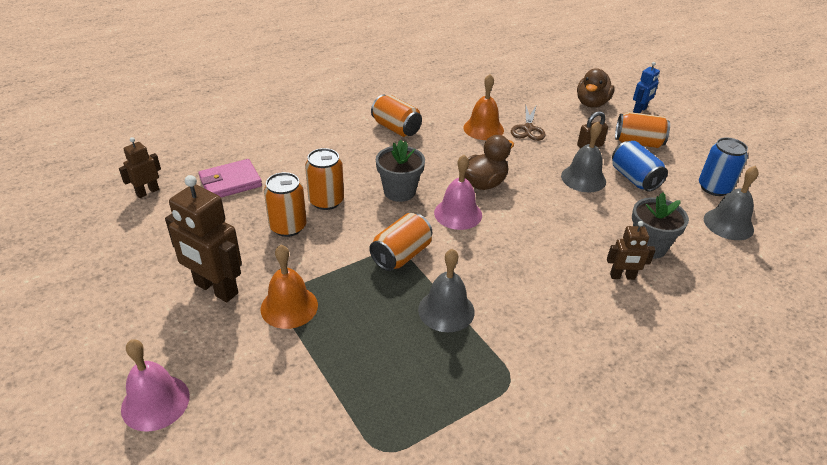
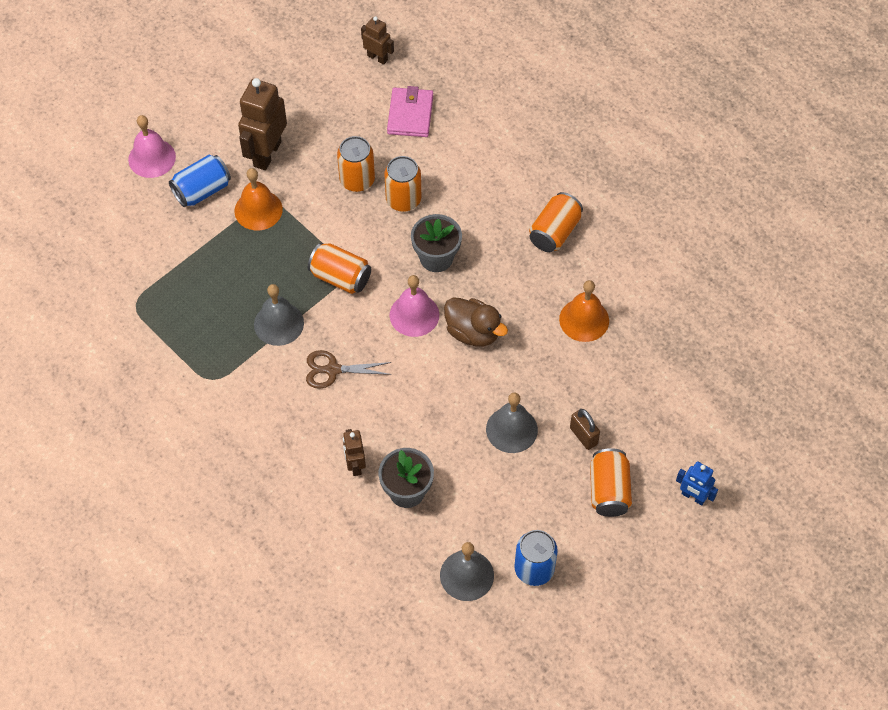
camera: 80 degrees right, 20 degrees up
(230, 182) = (410, 115): pink wallet -> pink wallet turned 45 degrees clockwise
(528, 129) = (599, 367): brown scissors -> brown scissors (332, 370)
(591, 103) = (690, 438): brown duck -> none
(634, 178) = (527, 483): blue can -> blue can (202, 190)

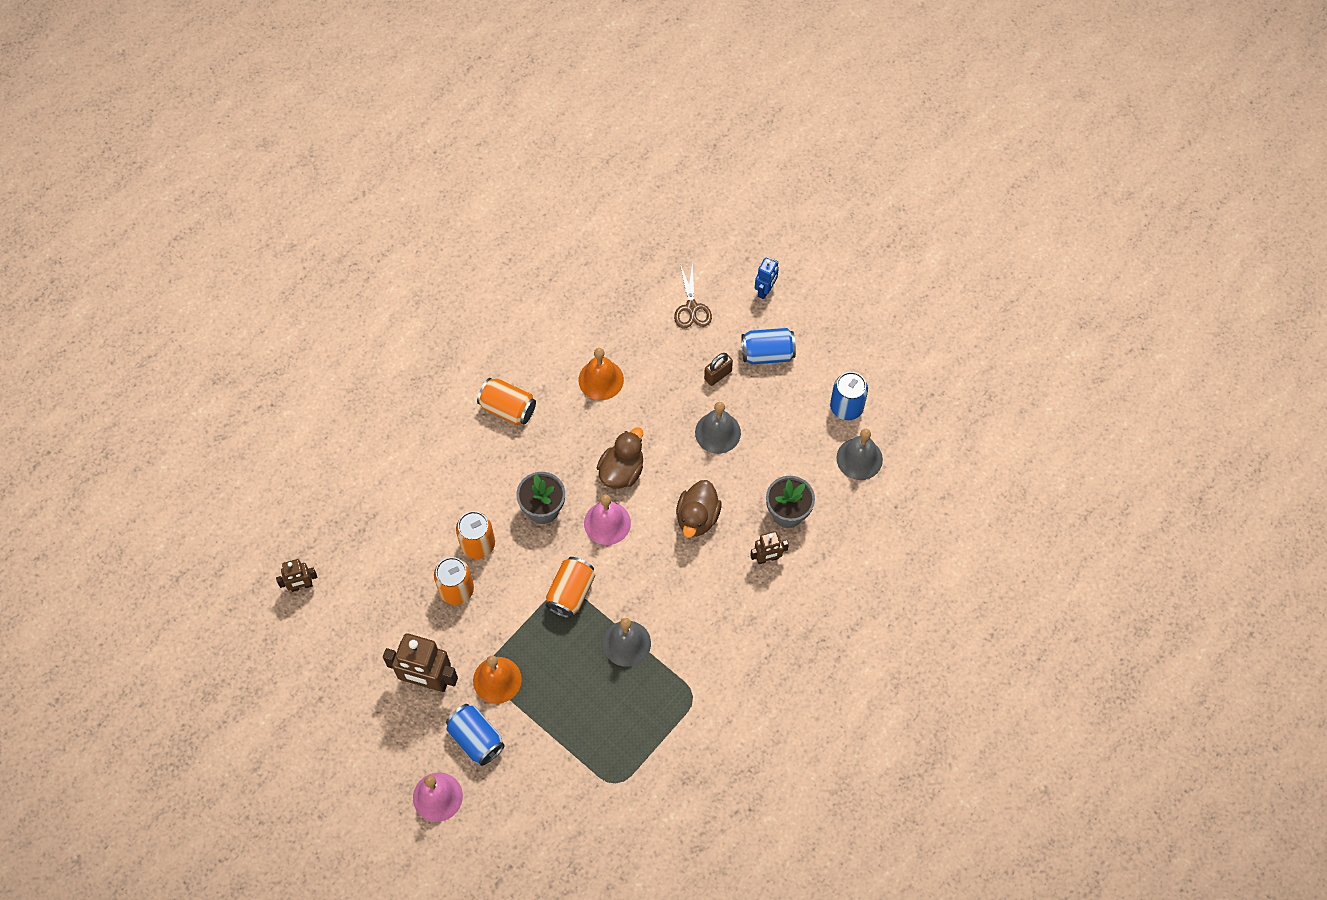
camera: 95 degrees left, 5 degrees up
(332, 370) = (672, 589): brown scissors -> brown scissors (691, 308)
(377, 58) = (301, 586): brown robot -> brown robot turned 135 degrees counterclockwise
(410, 115) = (374, 547): pink wallet -> none
(411, 400) = (697, 517): none -> brown duck
(609, 490) = (767, 353): orange can -> blue can

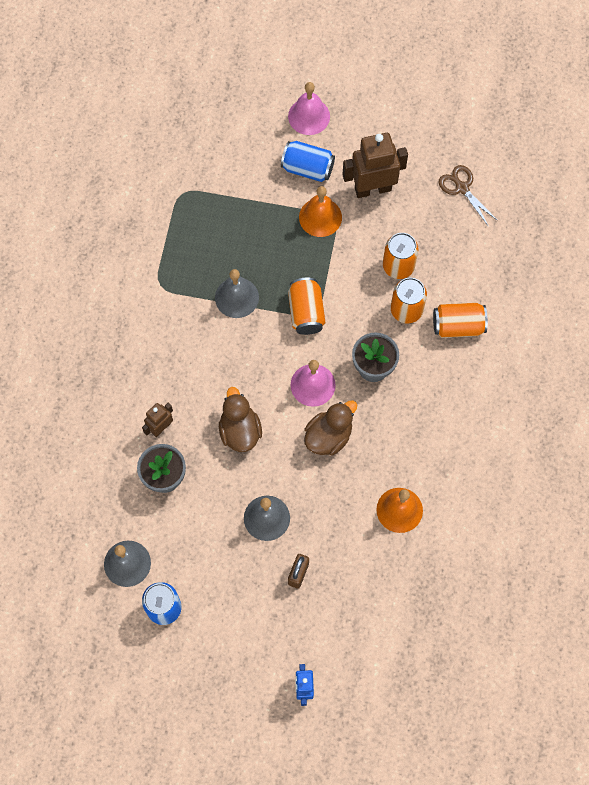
camera: 150 degrees right, 5 degrees up
(301, 586) = (520, 204): brown robot -> none
(508, 408) = (461, 438): orange can -> orange can (458, 326)
(622, 471) = (328, 436): brown duck -> brown duck turned 135 degrees counterclockwise
(691, 308) = (361, 628): brown scissors -> brown scissors (461, 187)
(767, 353) = (265, 621): blue can -> none

